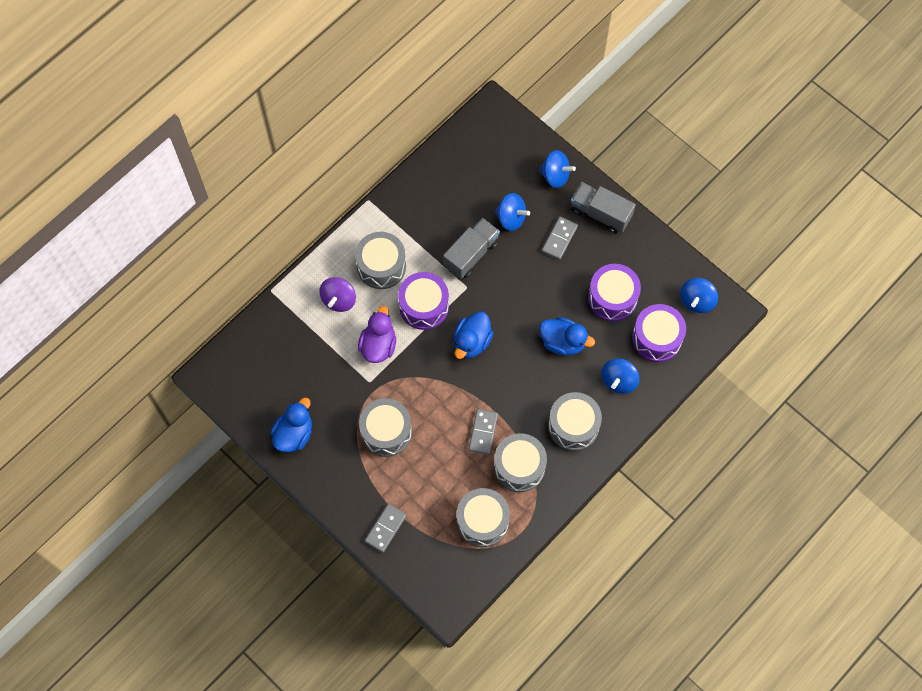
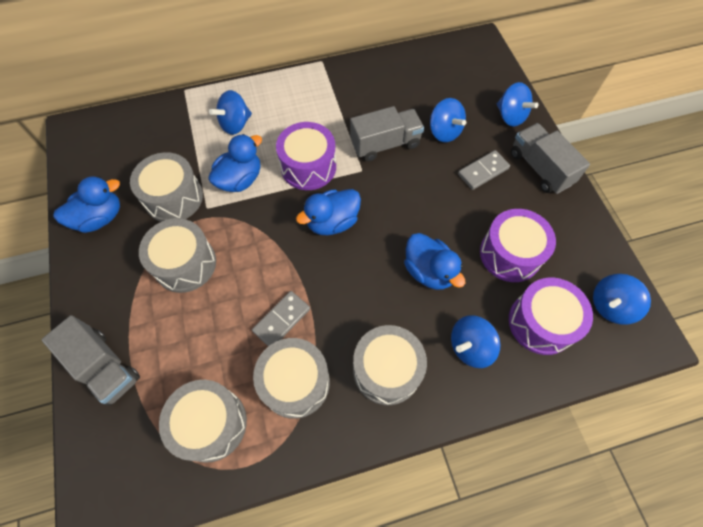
camera: 30 degrees right, 5 degrees down
(339, 300) = (235, 124): purple spinning top -> blue spinning top
(378, 345) = (240, 179): purple duck -> blue duck
(381, 266) = (294, 115): grey drum -> grey drum (174, 197)
(385, 528) = (104, 367): grey domino -> grey truck

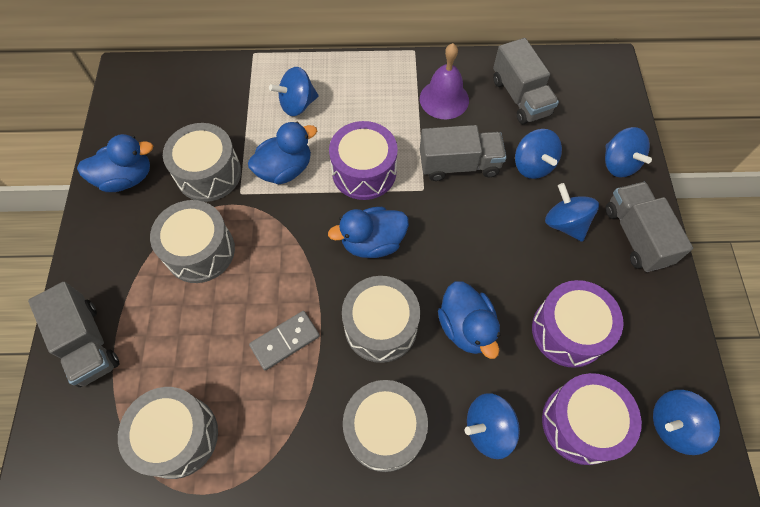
camera: 15 degrees right, 0 degrees up
(295, 382) = (280, 416): grey drum -> grey drum (380, 326)
(357, 95) = (444, 99): none -> purple bell
(419, 81) = (520, 97): none -> grey truck
(483, 171) = (565, 223): grey domino -> blue spinning top

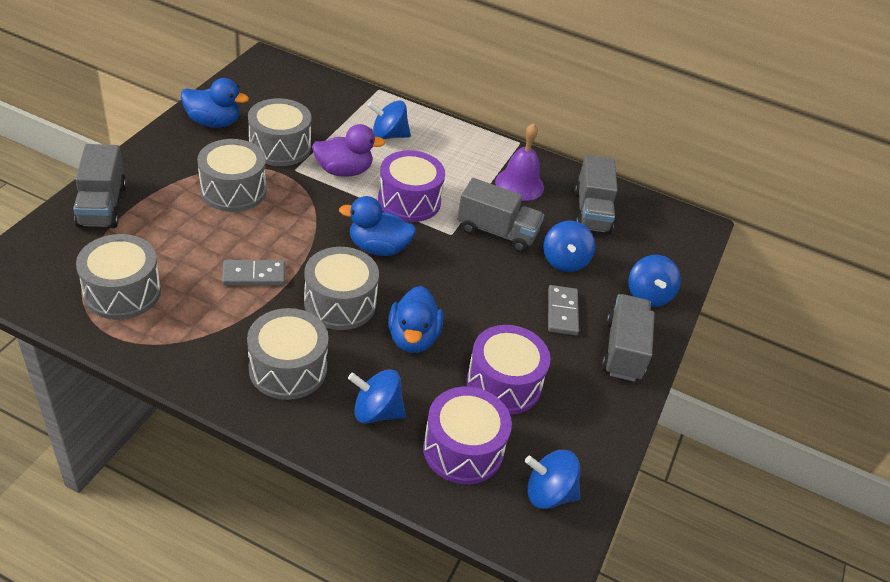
camera: 20 degrees right, 20 degrees down
(285, 169) = (344, 171): blue duck -> purple duck
(565, 223) = (562, 312): blue spinning top -> grey domino

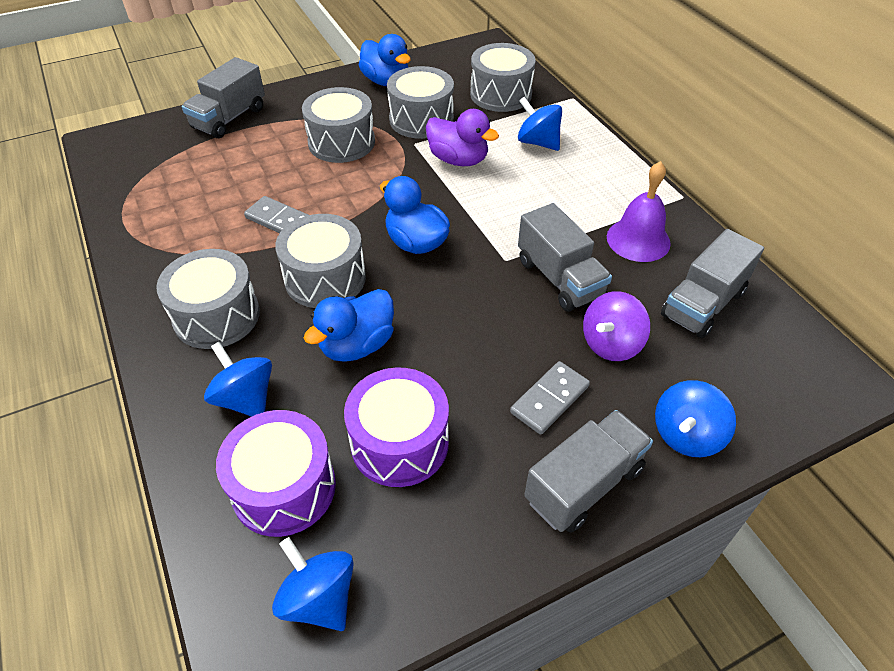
camera: 45 degrees right, 5 degrees up
(122, 292) = (168, 191): grey drum -> grey drum (501, 94)
(409, 200) = (494, 210): purple drum -> none
(564, 261) = (611, 344): blue spinning top -> purple spinning top

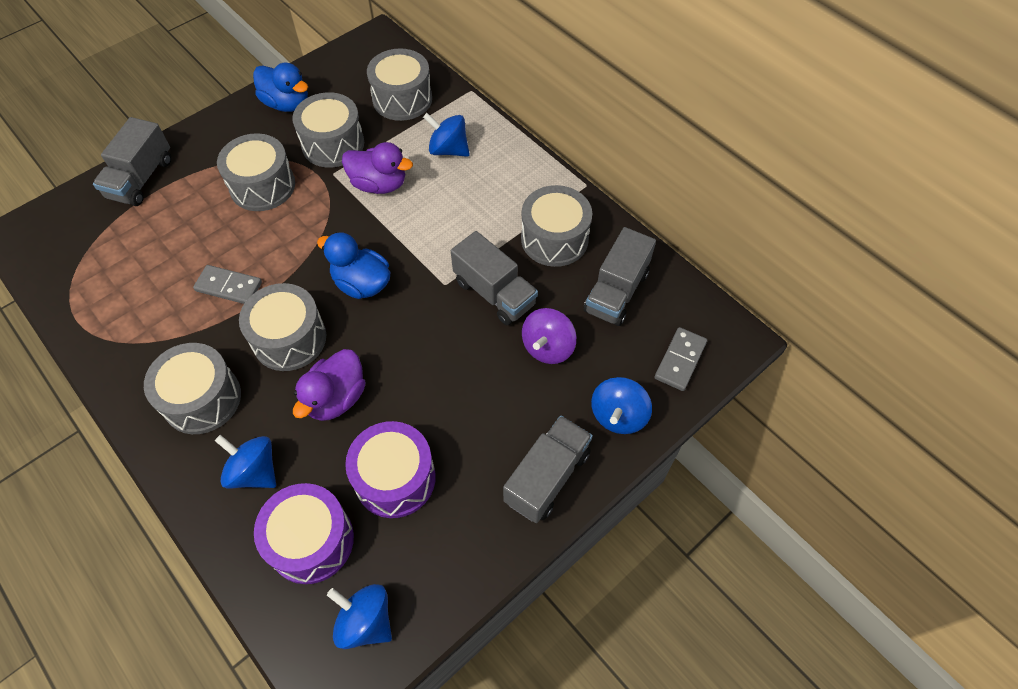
camera: 15 degrees left, 10 degrees up
(357, 345) = (336, 398): blue duck -> purple duck
(549, 399) = (507, 410): grey domino -> grey domino (680, 360)
(638, 240) = (554, 239): purple bell -> grey drum

